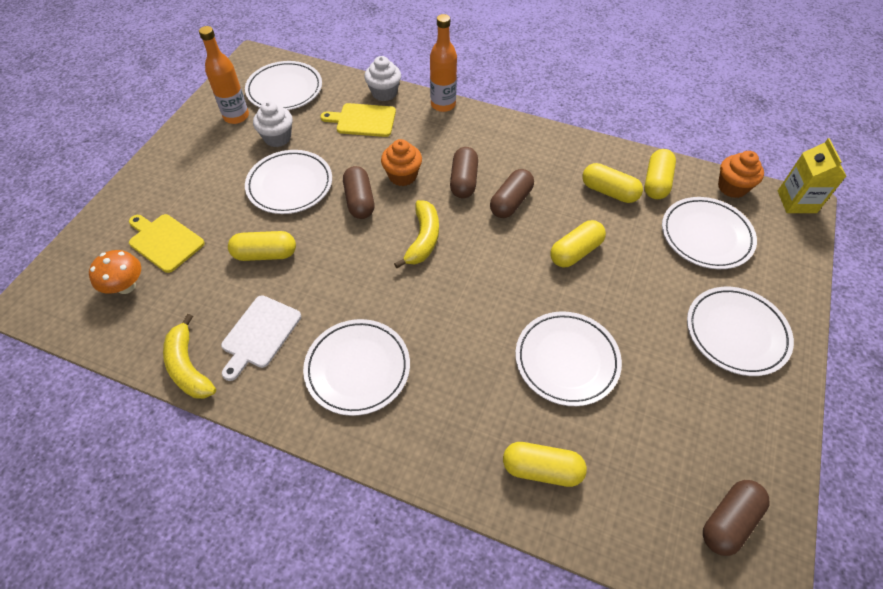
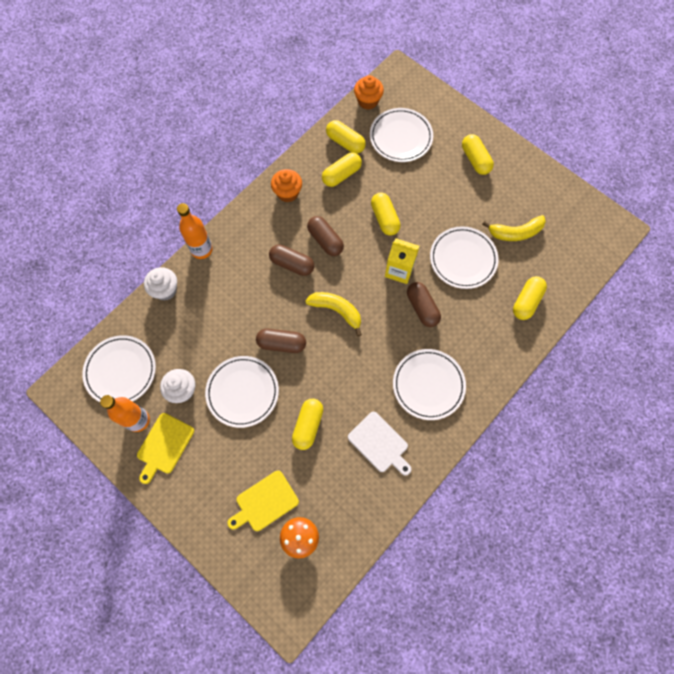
camera: 70 degrees left, 15 degrees up
(188, 367) = (390, 498): yellow banana -> yellow banana (515, 232)
(363, 120) = (192, 316): yellow cutting board -> yellow cutting board (164, 445)
(402, 176) = (268, 305): orange cupcake -> orange cupcake (287, 193)
(728, 521) = (579, 223): brown capsule -> brown capsule (422, 308)
(736, 333) = (475, 160): white plate -> yellow capsule
(796, 202) = (394, 73): yellow carton -> yellow carton (399, 270)

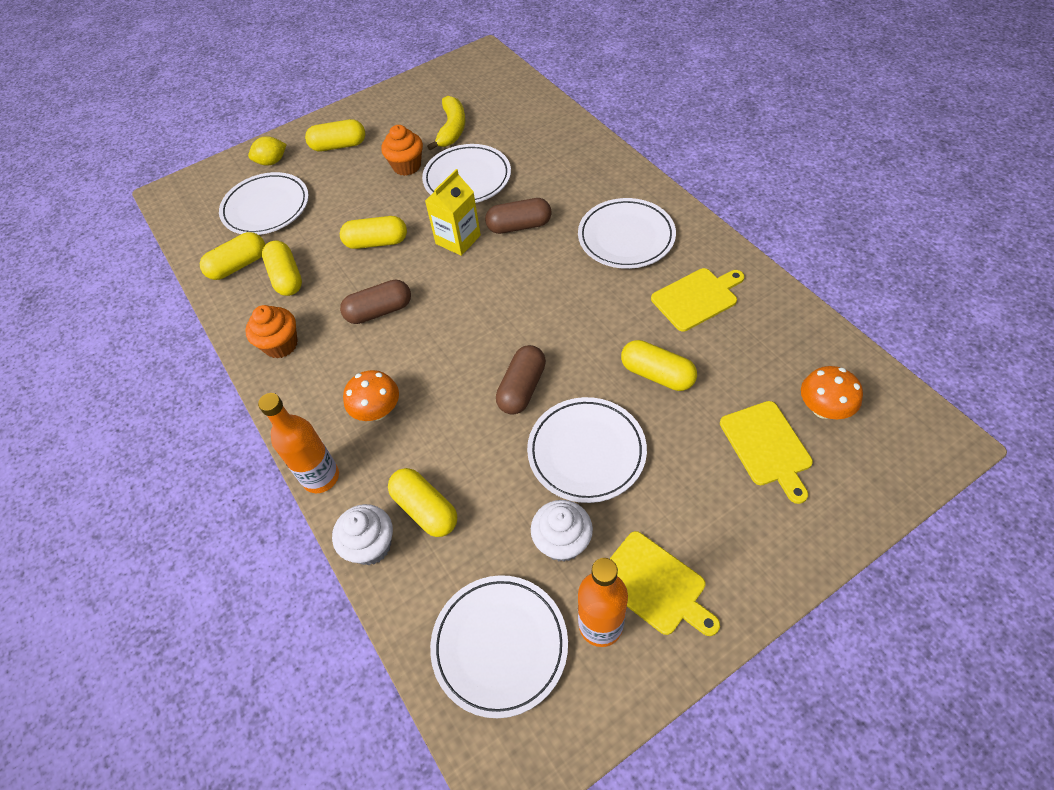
camera: 70 degrees left, 15 degrees down
(250, 265) = (377, 411): none -> orange mushroom
(292, 264) = (399, 356): brown capsule -> none
(336, 310) = (492, 314): yellow banana -> none
(368, 101) = (190, 232): orange cupcake -> orange cupcake (407, 166)
(379, 443) = (697, 298): white cutting board -> yellow cutting board
(446, 122) = (272, 162): none -> yellow lemon
(526, 301) = (543, 135): yellow capsule -> yellow capsule (425, 509)

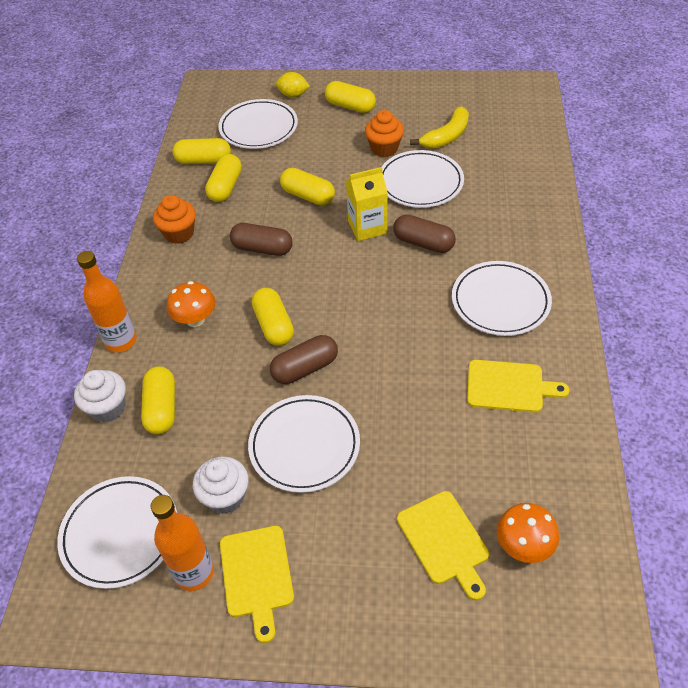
camera: 35 degrees right, 5 degrees down
(657, 374) = (414, 425): yellow capsule -> yellow capsule (274, 325)
(767, 447) = (444, 541): yellow cutting board -> yellow cutting board turned 45 degrees counterclockwise

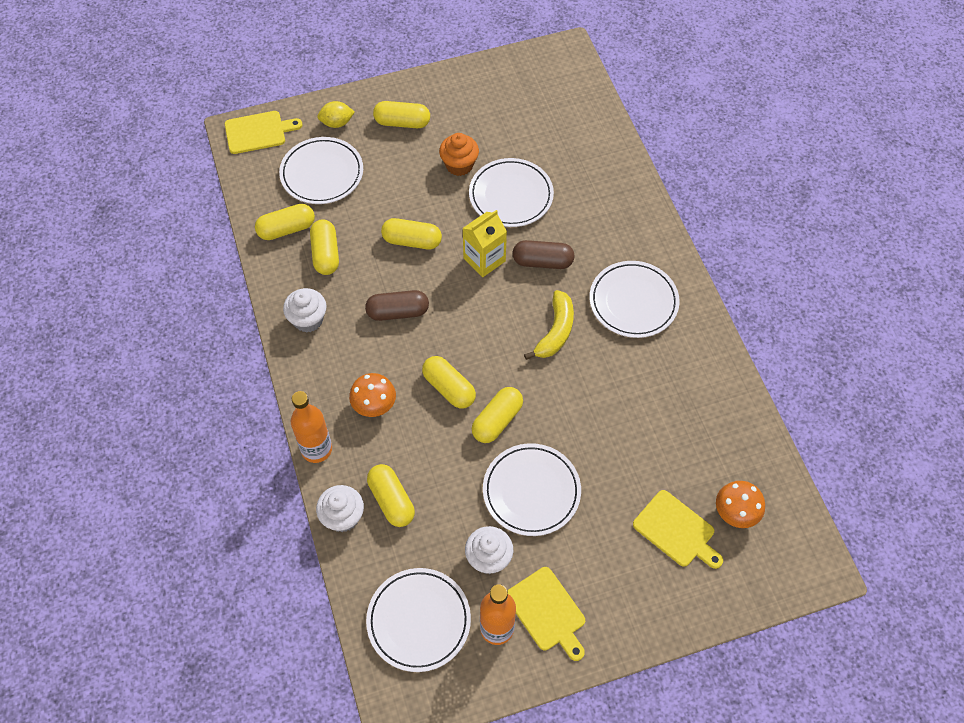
camera: 25 degrees left, 10 degrees up
(179, 233) = (308, 320): orange cupcake -> white cupcake
(305, 368) = (497, 420): brown capsule -> yellow capsule
(446, 136) = (512, 134): yellow banana -> yellow banana (555, 331)
(509, 386) = (672, 381): yellow cutting board -> yellow cutting board (258, 132)

